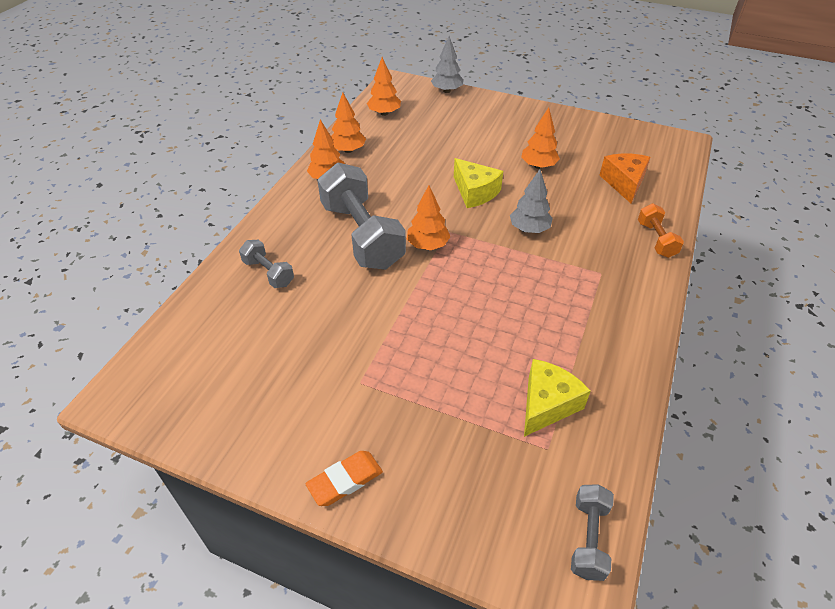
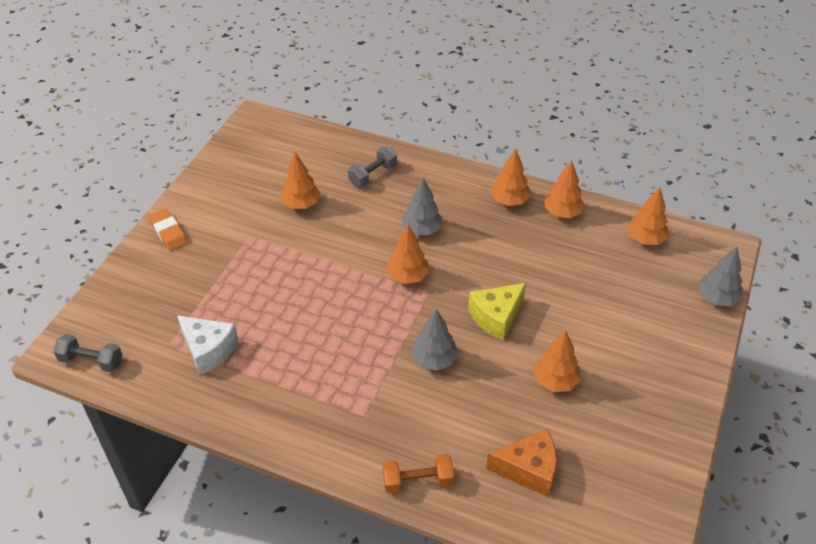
camera: 90 degrees right, 0 degrees up
(308, 335) = (301, 204): none -> orange tree
(362, 235) = (422, 230): grey dumbbell -> grey tree
(547, 404) = (208, 350): yellow cheese -> white cheese

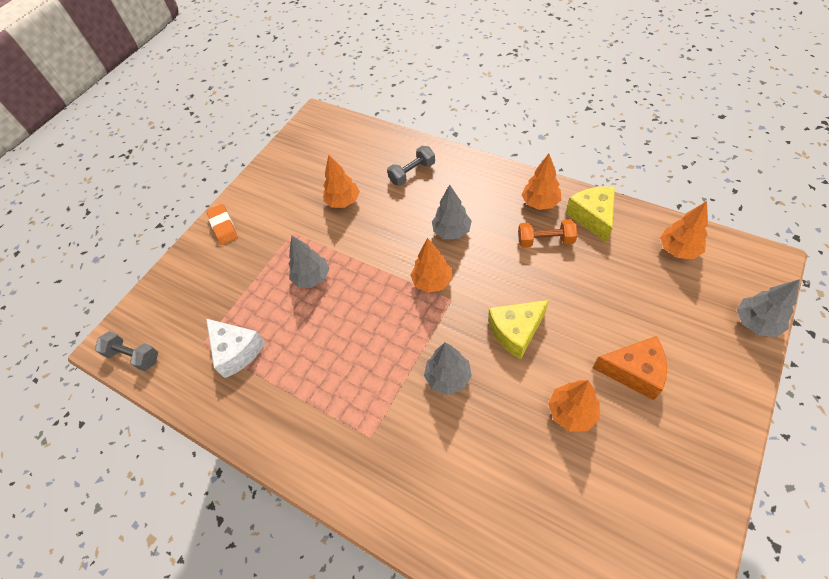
camera: 15 degrees right, 10 degrees up
(279, 278) = (312, 278): none -> grey tree
(418, 481) = (415, 522): orange dumbbell -> orange dumbbell (545, 240)
(528, 469) = (534, 521): orange cheese -> orange cheese (634, 371)
(562, 213) = (592, 217): orange tree -> yellow cheese

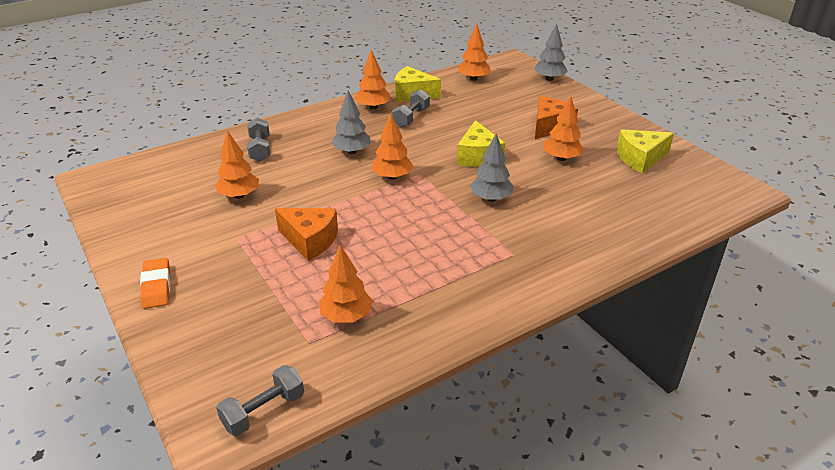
camera: 70 degrees left, 20 degrees down
(223, 226) = (156, 286): orange eraser -> orange eraser turned 75 degrees clockwise
(237, 351) = (346, 316): white cheese -> orange tree
(312, 278) = (310, 240): grey tree -> orange cheese
(545, 240) = (411, 118): orange dumbbell -> grey dumbbell
(638, 503) = (640, 158): none -> yellow cheese

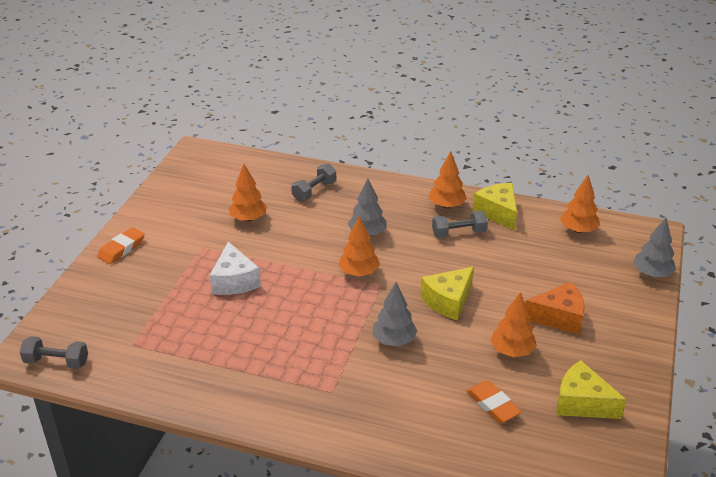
camera: 50 degrees right, 0 degrees up
(310, 240) = (234, 281): orange cheese -> white cheese
(346, 316) = (172, 345): orange tree -> none
(606, 191) = (493, 405): none -> orange eraser

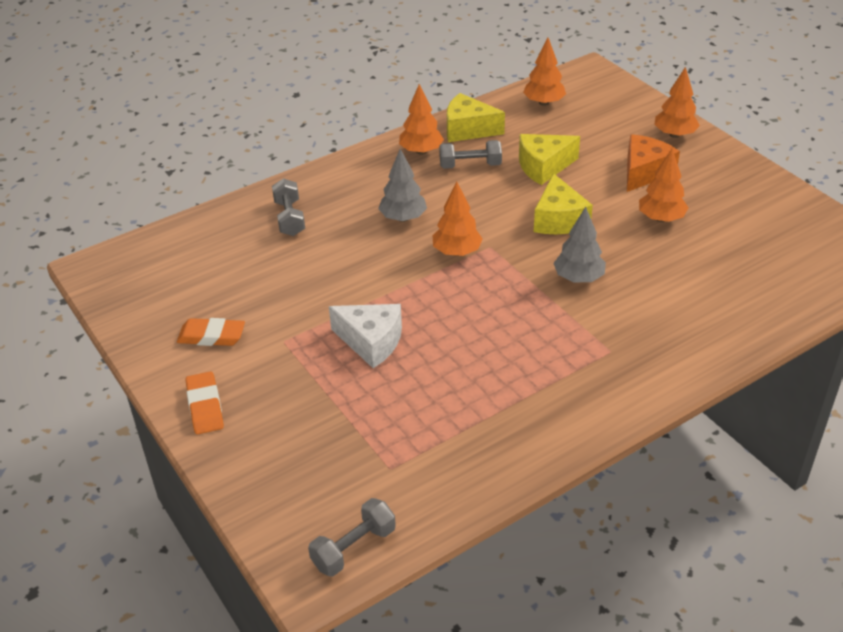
camera: 50 degrees left, 5 degrees up
(248, 218) = (276, 284): orange tree -> orange tree (674, 135)
(458, 233) = (470, 165): grey dumbbell -> grey dumbbell turned 60 degrees clockwise
(493, 405) = (717, 263): orange eraser -> orange eraser (211, 336)
(582, 403) = (757, 216): yellow cheese -> yellow cheese (543, 167)
(652, 274) = (641, 99): grey tree -> none

